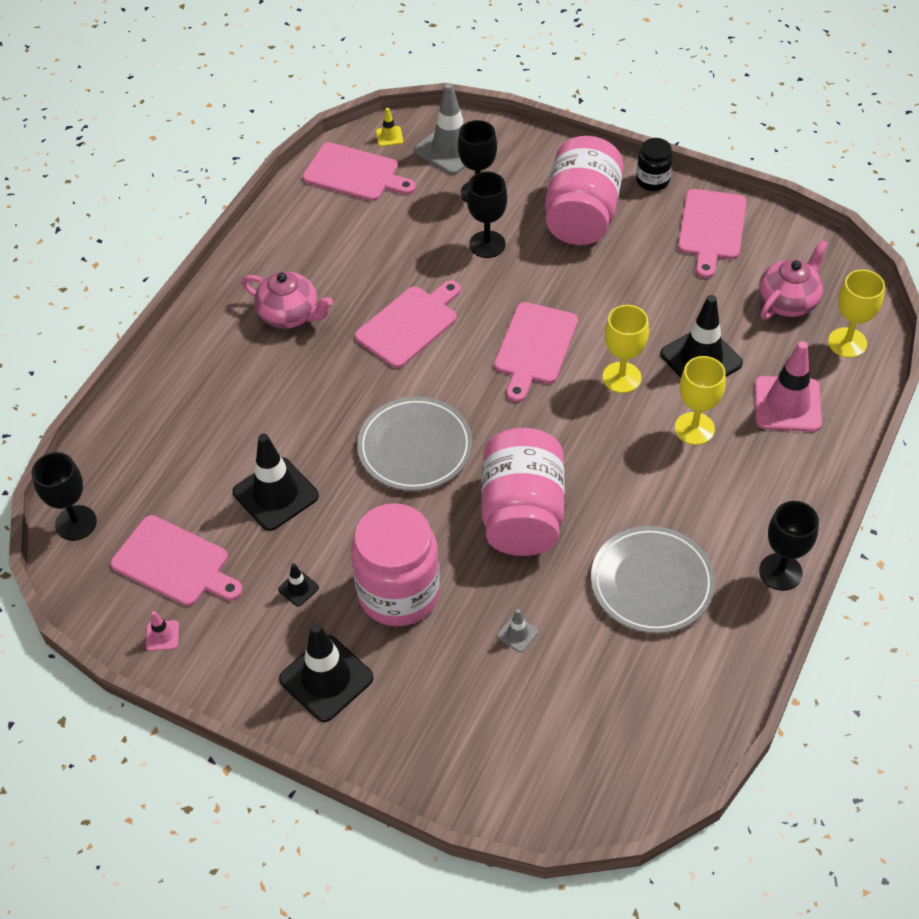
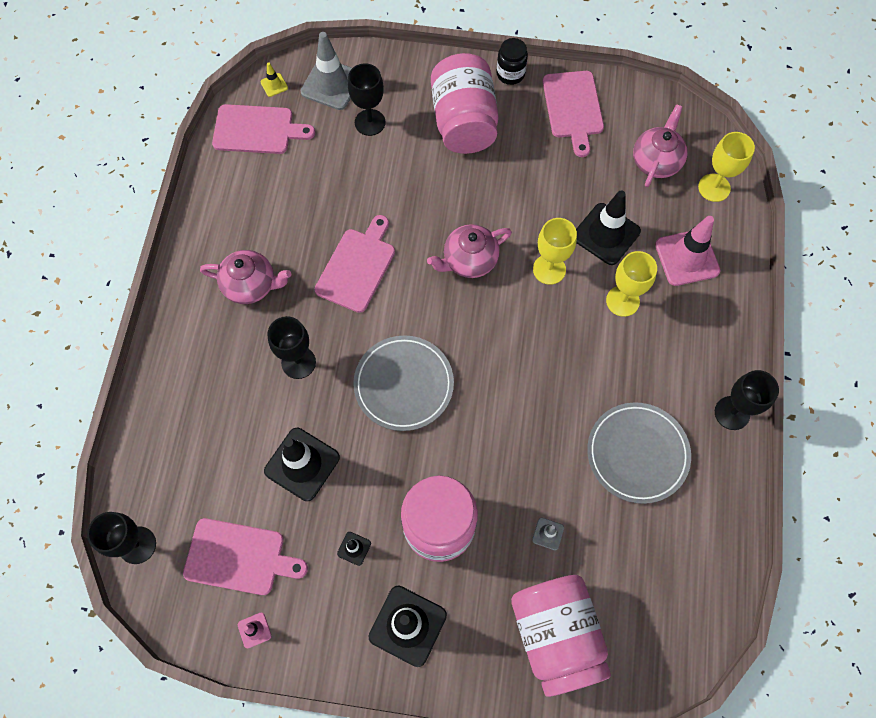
camera: 20 degrees left, 15 degrees up
(487, 244) = (395, 171): black goblet -> black goblet (298, 362)
(522, 513) = (513, 421): pink jar -> pink jar (556, 635)
(535, 347) = (469, 260): pink cutting board -> pink teapot

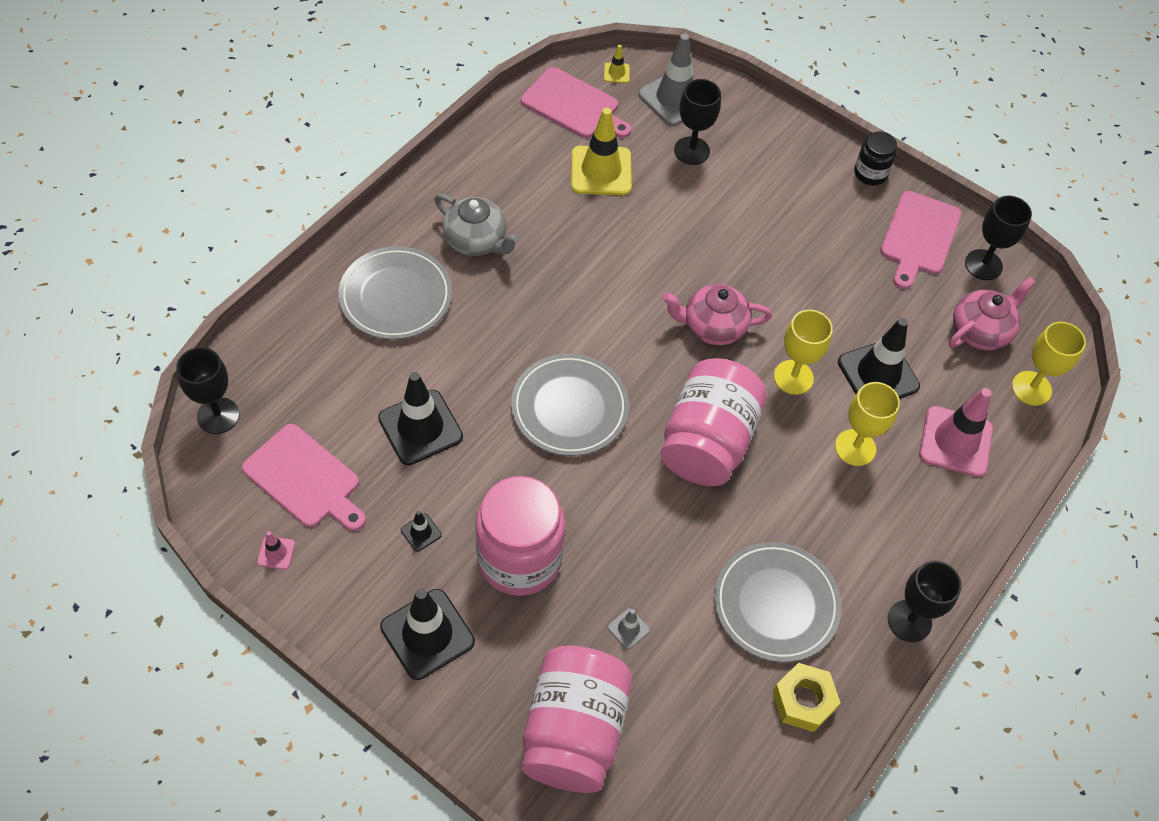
camera: 25 degrees right, 10 degrees down
(216, 366) = (396, 297): none -> grey plate
(251, 285) = (476, 241): pink teapot -> grey teapot
(298, 362) = (477, 334): black goblet -> black goblet (983, 265)
(311, 175) = (601, 171): none -> yellow traffic cone
(357, 267) = (592, 276): pink cutting board -> none
(464, 122) = (790, 195): pink jar -> pink jar (707, 441)
(696, 515) = (803, 700): none -> yellow nut

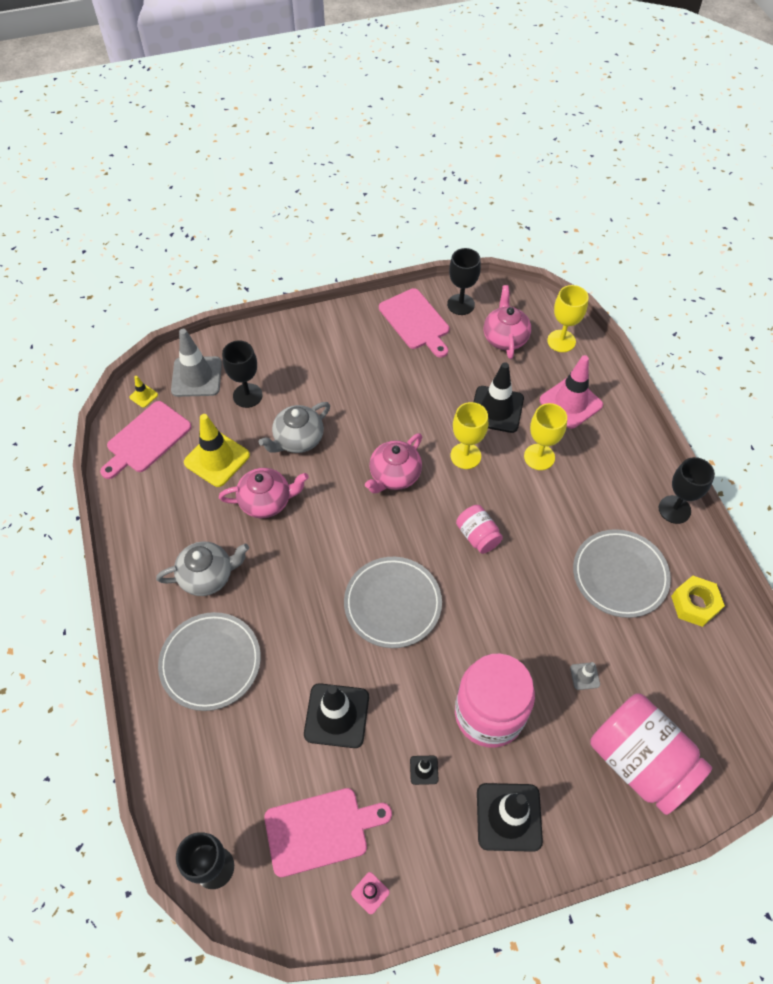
camera: 50 degrees left, 0 degrees up
(573, 105) = (146, 439): pink cutting board -> pink cutting board turned 150 degrees clockwise
(590, 238) = (266, 501): none -> pink teapot
(680, 221) = (298, 439): none -> grey teapot
(707, 441) = (477, 536): pink jar -> pink jar, size x0.49
(870, 173) = (349, 313): black jar -> none

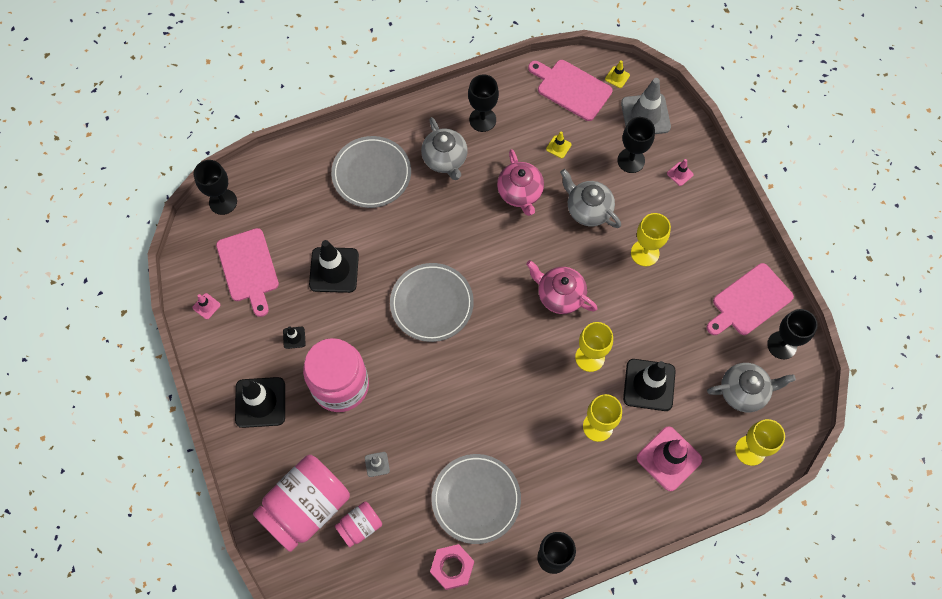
camera: 85 degrees right, 10 degrees up
(164, 531) = (482, 120): none -> black goblet
(217, 459) = (558, 147): yellow traffic cone -> yellow traffic cone, size x0.45
(271, 357) = (680, 174): none -> pink traffic cone
(355, 396) = (645, 253): none -> yellow goblet
(477, 536) = (504, 371): pink jar -> pink jar (360, 526)
(505, 338) = (744, 391): pink teapot -> grey teapot
(694, 604) = (452, 568): yellow nut -> pink nut

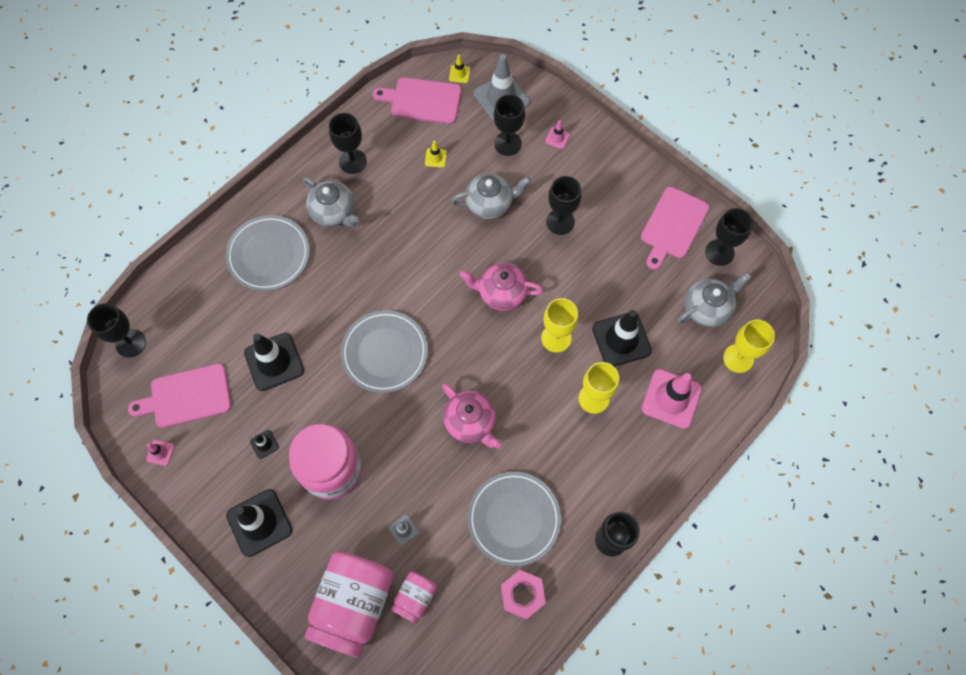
camera: 25 degrees left, 0 degrees up
(248, 268) = (187, 397): pink cutting board -> pink cutting board turned 120 degrees clockwise
(520, 192) = (419, 214): pink teapot -> pink teapot (470, 422)
(588, 209) = (490, 203): grey teapot -> grey teapot turned 150 degrees clockwise
(645, 253) = (560, 222): yellow goblet -> black goblet

